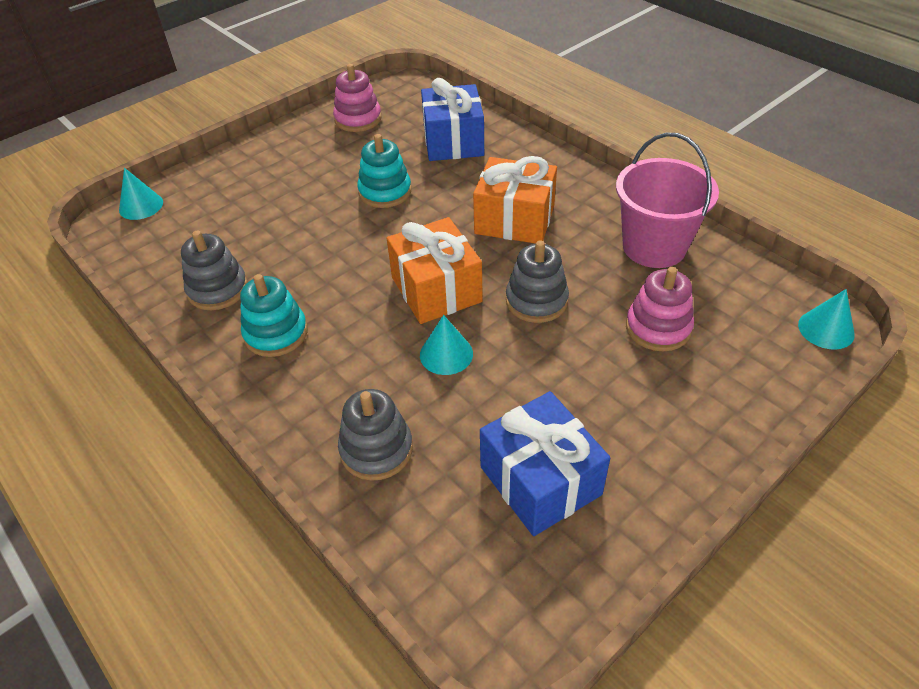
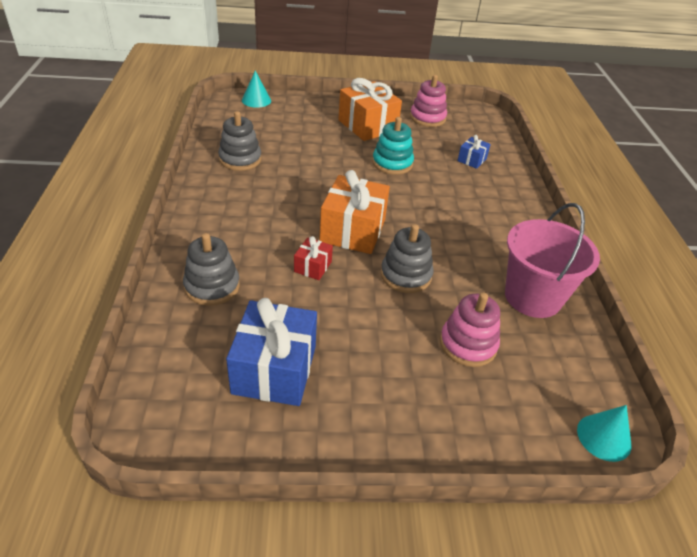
camera: 35 degrees right, 5 degrees down
(276, 333) = (239, 197): turquoise stacking toy -> none
(446, 354) = (313, 267): turquoise cone -> red gift
(453, 141) = (472, 160): blue gift -> blue gift, size x0.49
(514, 220) = (453, 223): orange gift -> orange gift (367, 126)

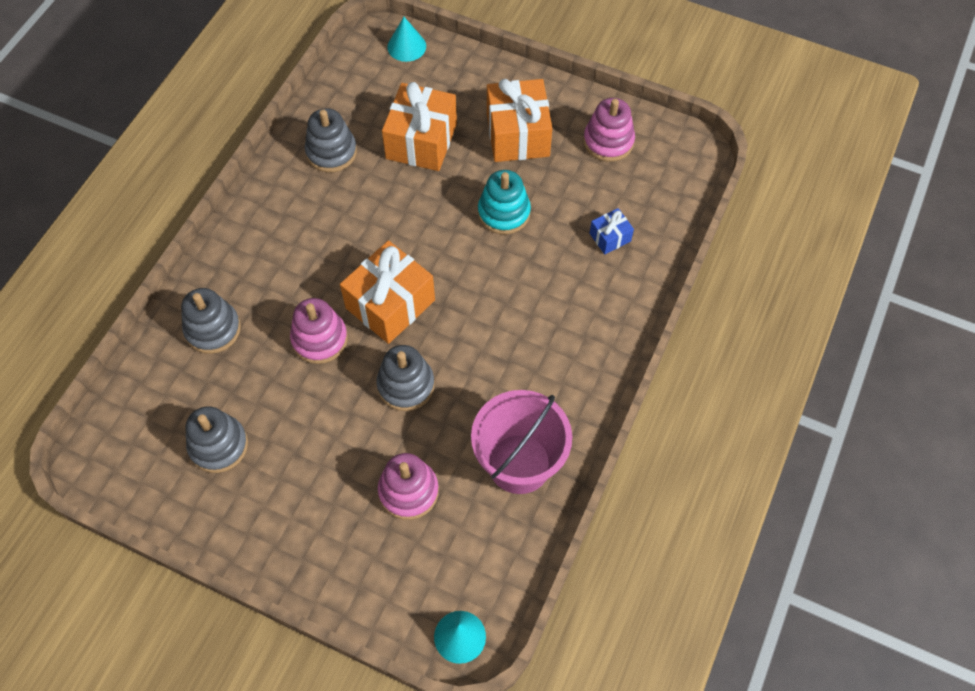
camera: 30 degrees right, 20 degrees up
(274, 369) = (218, 445): blue gift -> grey stacking toy
(304, 141) = (421, 141): none -> orange gift
(313, 267) = (320, 339): red gift -> pink stacking toy

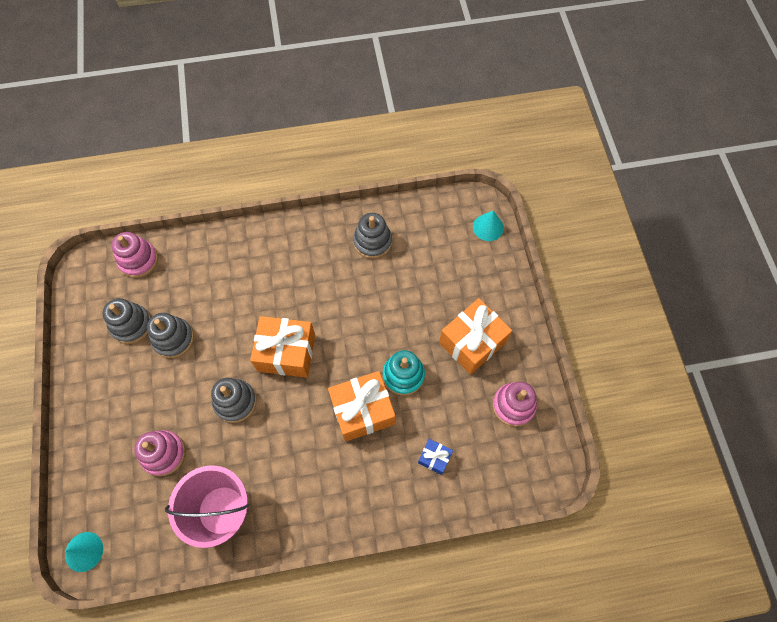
camera: 55 degrees right, 5 degrees up
(213, 329) = (204, 267): grey stacking toy -> grey stacking toy (173, 339)
(320, 339) = (235, 329): pink stacking toy -> pink stacking toy (138, 260)
(421, 141) = (421, 287): orange gift -> orange gift (362, 410)

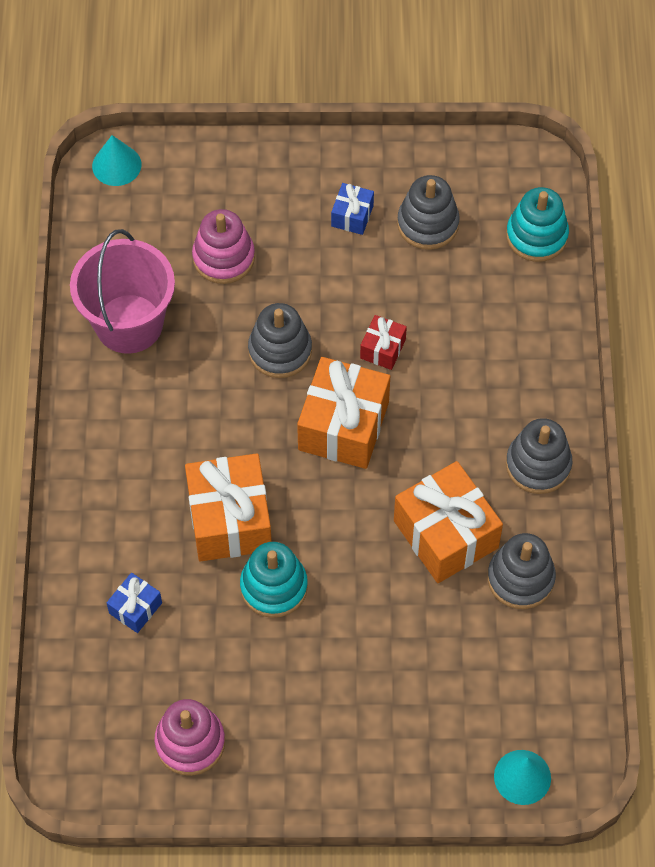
camera: 100 degrees right, 5 degrees down
(126, 373) = (352, 216): none -> blue gift
(138, 260) = (536, 236): pink stacking toy -> turquoise stacking toy
(173, 339) = (395, 277): grey stacking toy -> grey stacking toy (538, 465)
(228, 338) = (382, 349): none -> red gift
(472, 342) = (308, 702): orange gift -> orange gift (445, 534)

